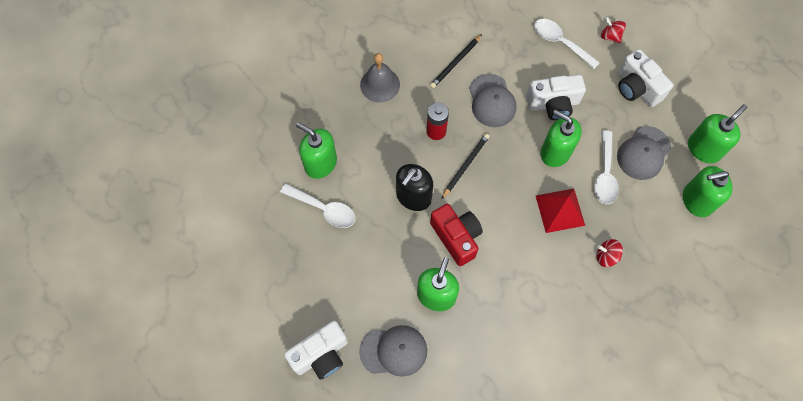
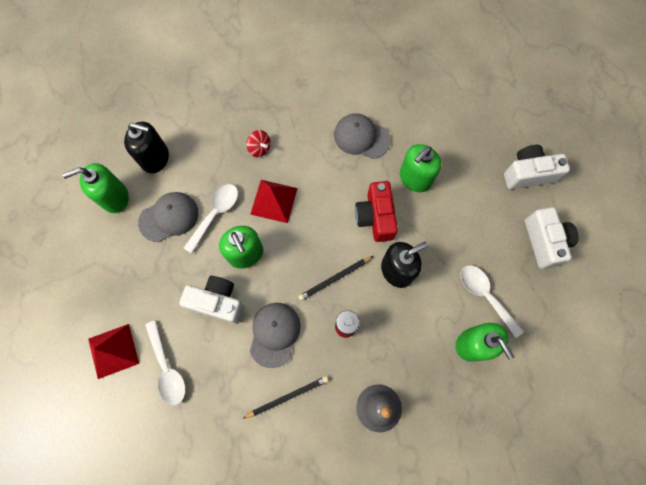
camera: 155 degrees left, 5 degrees up
(393, 351) = (467, 152): grey cap -> grey cap (361, 137)
(610, 36) = (113, 351): red spinning top -> red pyramid
(636, 88) = (129, 282): white camera -> white camera (544, 242)
(696, 200) = (155, 158): green soap dispenser -> black soap dispenser

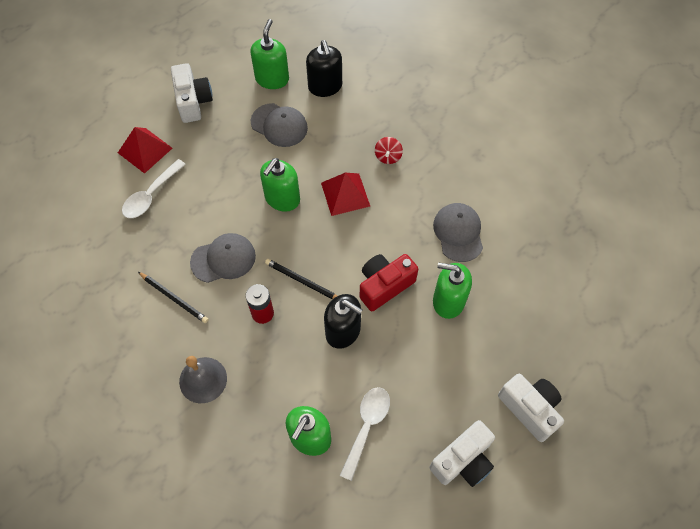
camera: 60 degrees right, 10 degrees down
(115, 197) = (272, 79): green soap dispenser -> green soap dispenser turned 60 degrees clockwise
(215, 214) = (304, 157): white spoon -> none
(218, 302) = (226, 201): white camera -> white camera (193, 102)

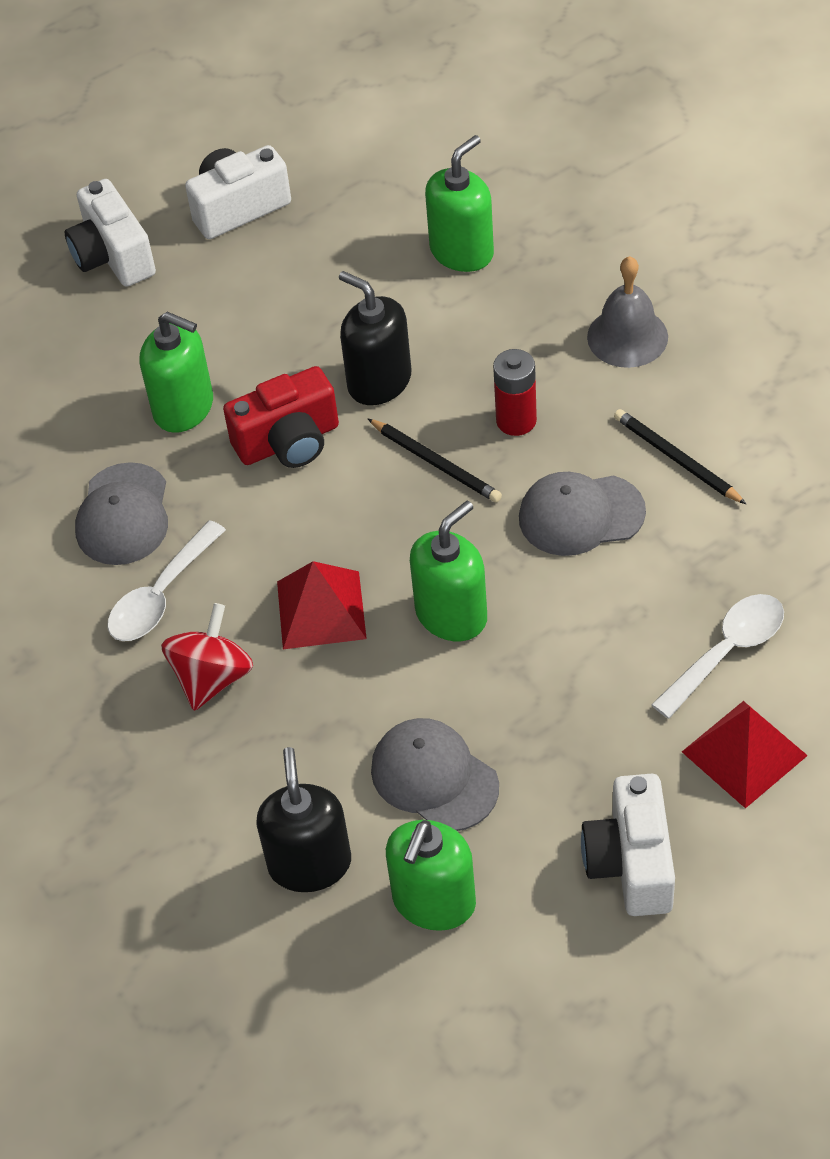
camera: 165 degrees left, 10 degrees down
(366, 426) = (371, 257): white spoon -> white spoon (161, 595)
(388, 156) = (212, 677): red spinning top -> red spinning top, size x1.54

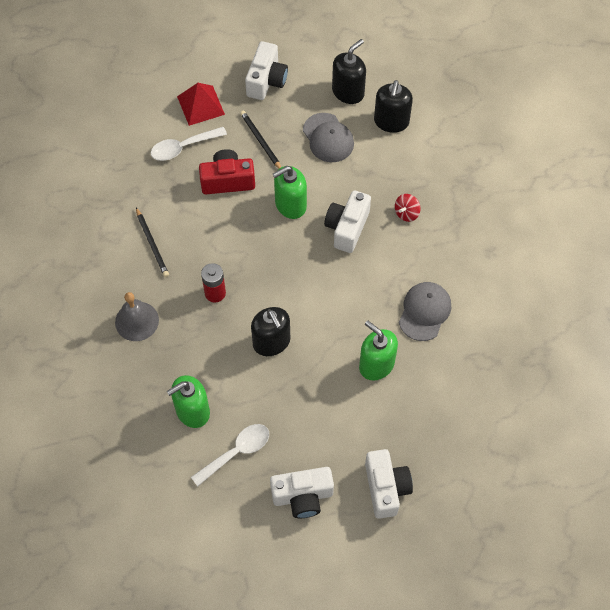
camera: 165 degrees left, 10 degrees up
(161, 595) = (418, 261): white spoon -> white spoon (236, 452)
(212, 677) = (406, 213): red spinning top -> red spinning top, size x0.65
(288, 442) = (330, 323): red camera -> red camera (227, 181)
(321, 609) = (347, 228): red pyramid -> white camera
(434, 901) = (348, 92): green soap dispenser -> black soap dispenser
(436, 463) = (263, 284): black pencil -> black pencil (260, 141)
(581, 515) = (210, 232): grey cap -> none

